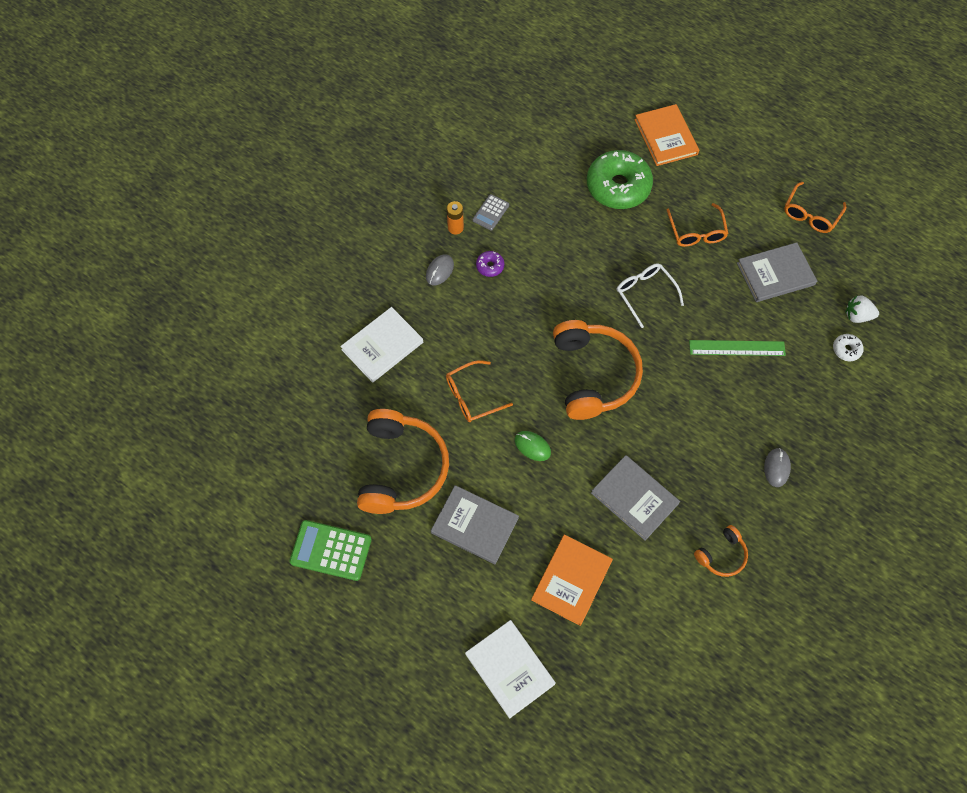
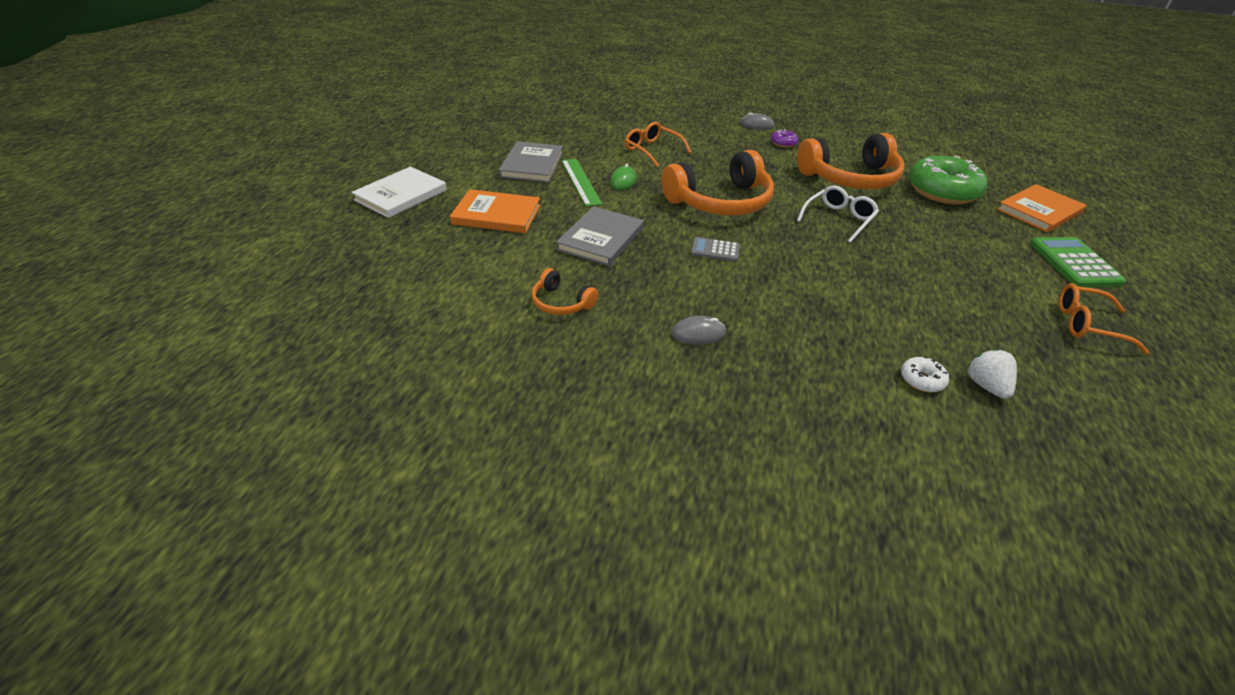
camera: 70 degrees right, 25 degrees down
(331, 550) = (486, 116): green calculator -> green calculator (1074, 263)
(382, 346) = (669, 113): white book -> none
(402, 468) = (568, 132): orange headphones -> orange headphones (850, 178)
(455, 228) = (803, 126): orange battery -> none
(490, 212) = (835, 138): grey calculator -> grey calculator (715, 250)
(696, 232) = (949, 242): orange glasses -> none
(737, 348) = (833, 285): green ruler -> green ruler (580, 181)
(775, 274) = (964, 304): grey book -> none

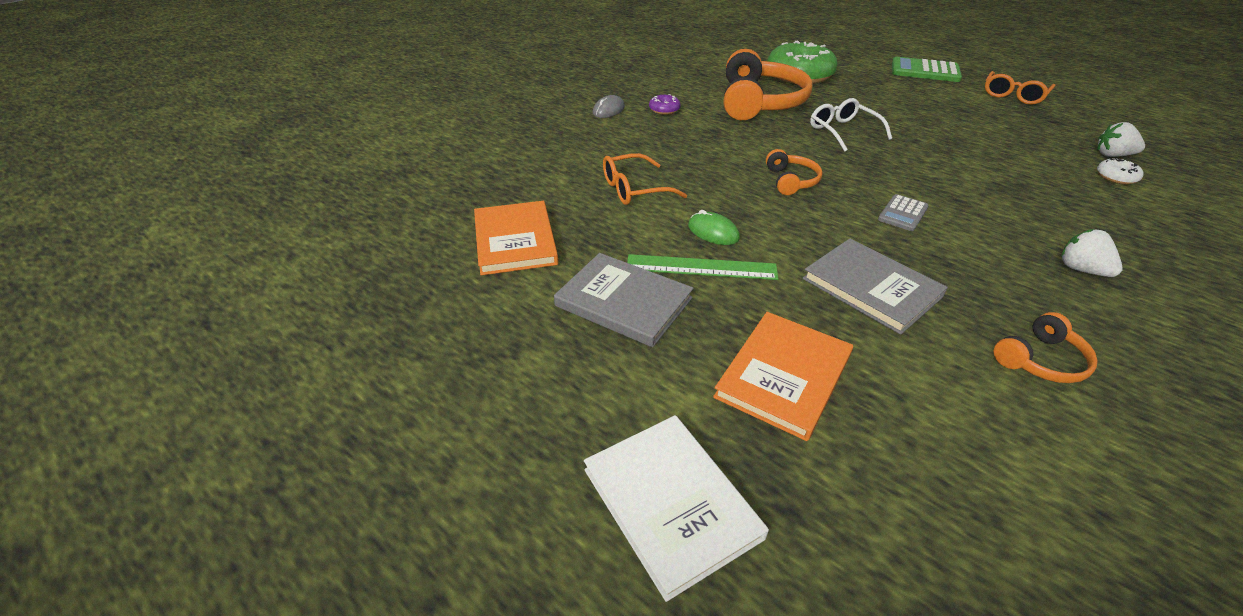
camera: 65 degrees left, 0 degrees up
(698, 334) = (1081, 269): grey mouse -> white strawberry
(720, 202) = (791, 181): orange headphones -> orange headphones, size x0.47
(1039, 211) = (842, 55): orange book -> orange book (515, 240)

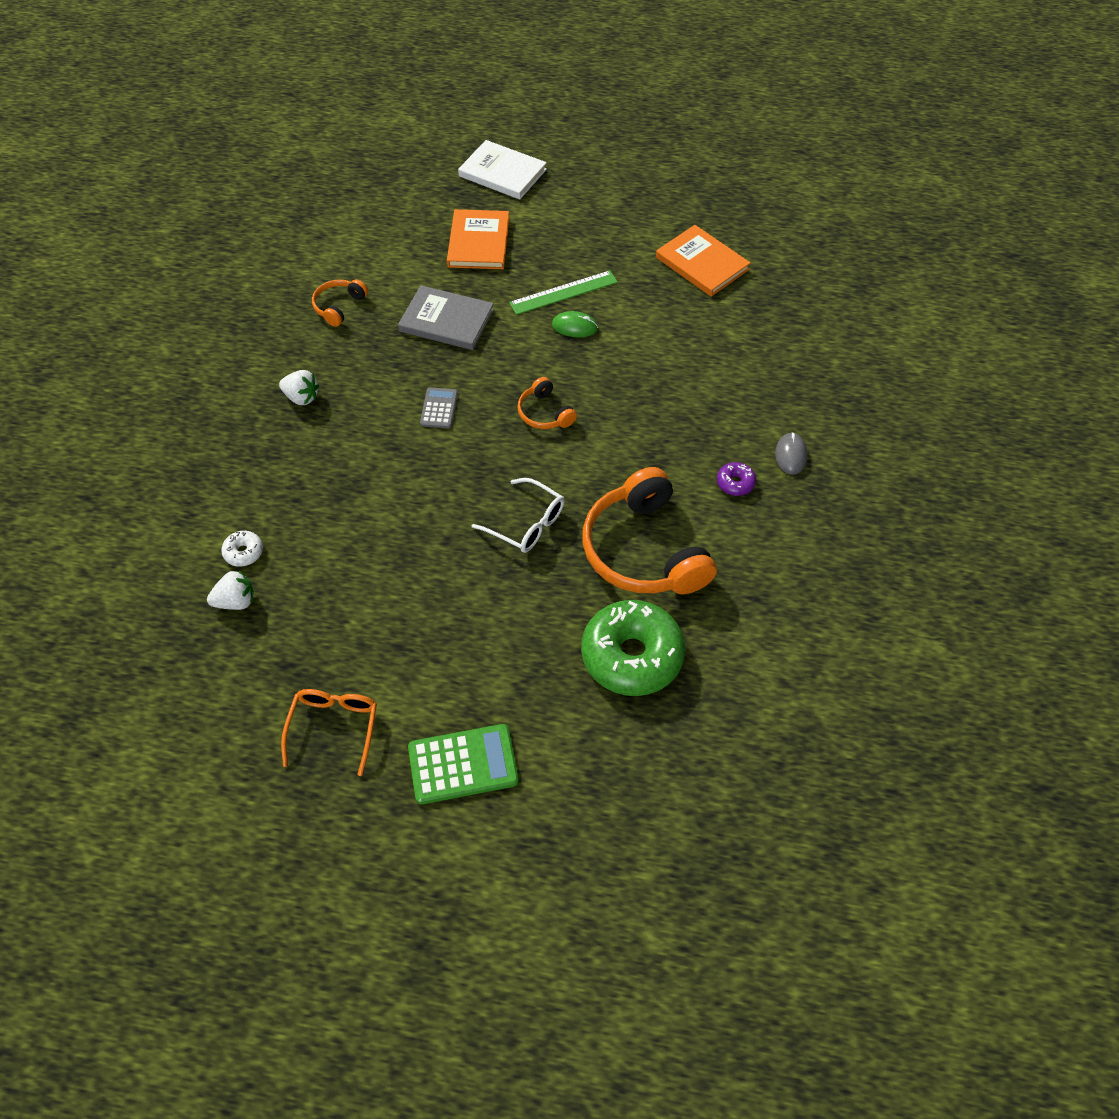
camera: 150 degrees right, 15 degrees up
(624, 302) = (593, 249): grey book -> none
(634, 189) = (665, 346): orange glasses -> none

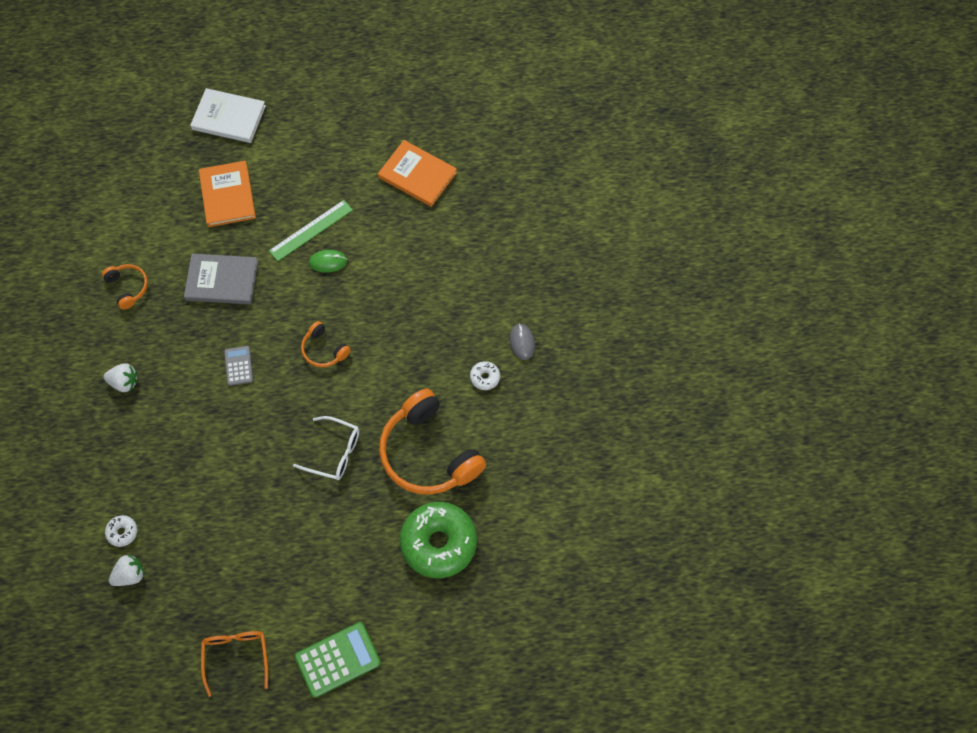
camera: 15 degrees left, 10 degrees up
(339, 306) = (128, 287): orange headphones -> orange headphones turned 135 degrees clockwise
(735, 483) = (485, 377): purple donut -> white donut

